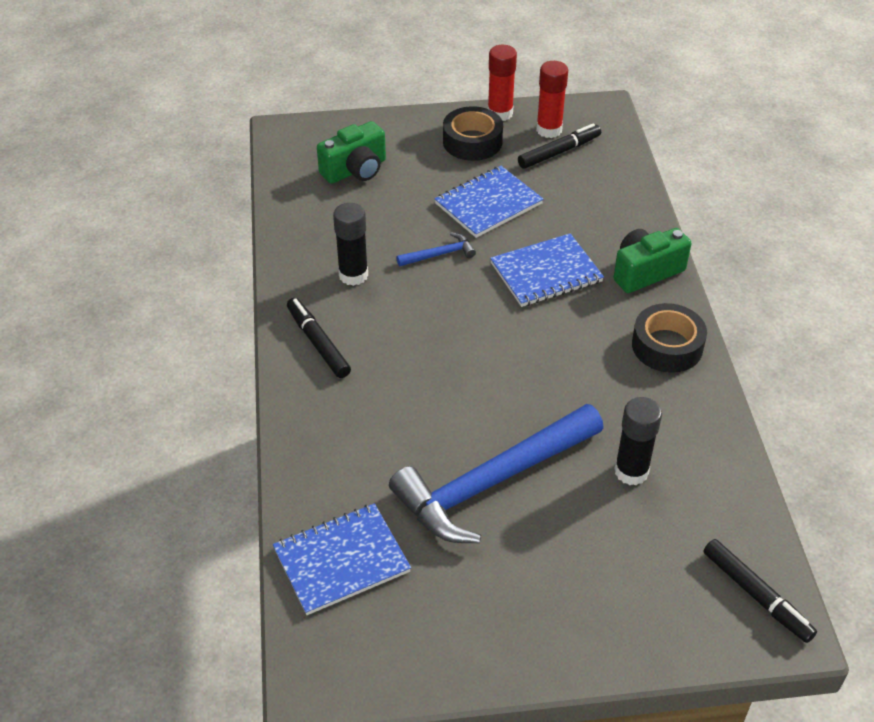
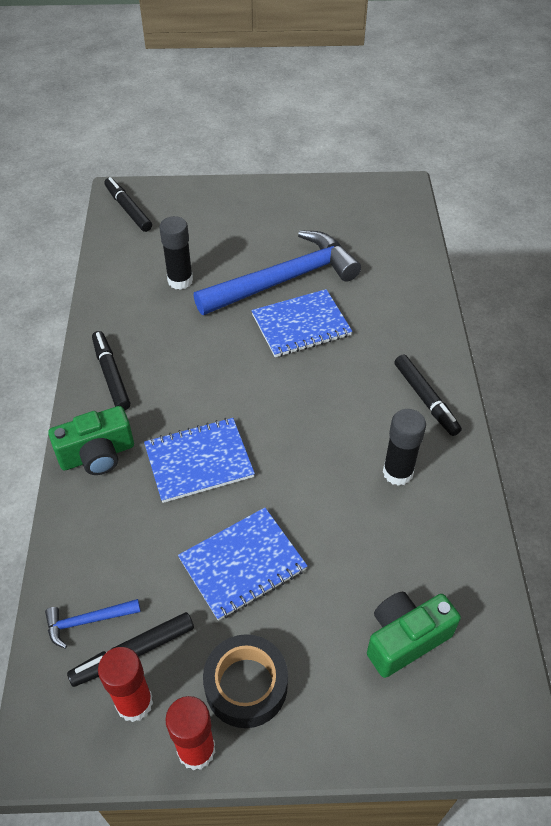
camera: 175 degrees left, 5 degrees up
(341, 560) = (391, 241): blue notebook -> blue notebook (301, 325)
(440, 254) = (306, 493): blue hammer -> blue hammer (87, 621)
(667, 346) = (111, 375): black tape -> black marker

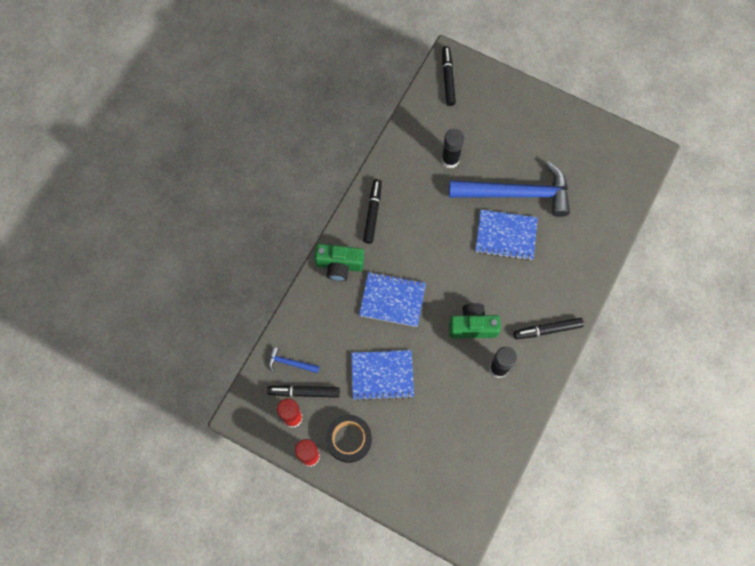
camera: 30 degrees right, 20 degrees up
(405, 639) = (440, 462): green camera -> green camera (472, 326)
(425, 399) = (547, 330): black marker -> black marker turned 75 degrees clockwise

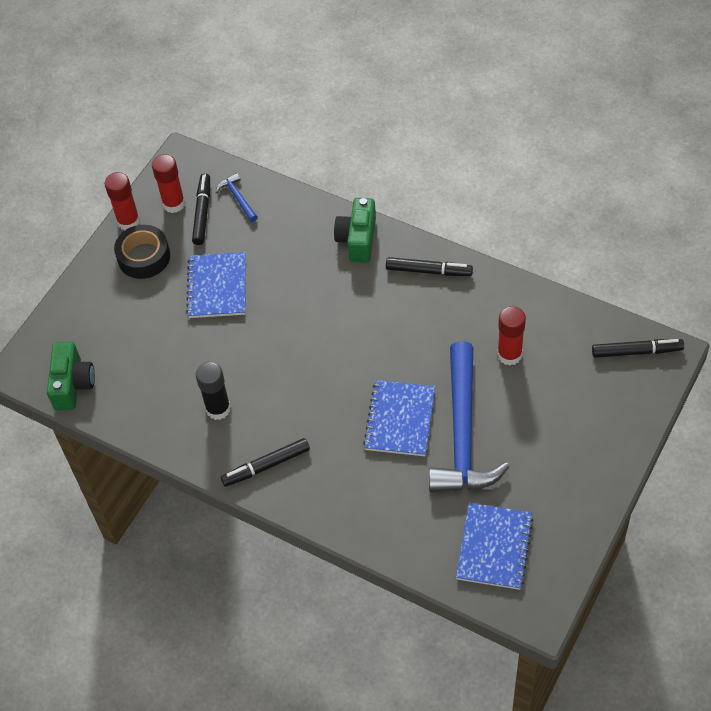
camera: 95 degrees right, 15 degrees down
(290, 363) = (238, 198): blue hammer -> blue hammer turned 45 degrees counterclockwise
(392, 300) = (312, 294): blue notebook -> blue notebook (494, 547)
(450, 160) = (509, 355): black glue stick -> red glue stick
(472, 326) = (275, 380): green camera -> green camera (72, 384)
(547, 330) = (266, 466): black marker -> black marker turned 105 degrees counterclockwise

